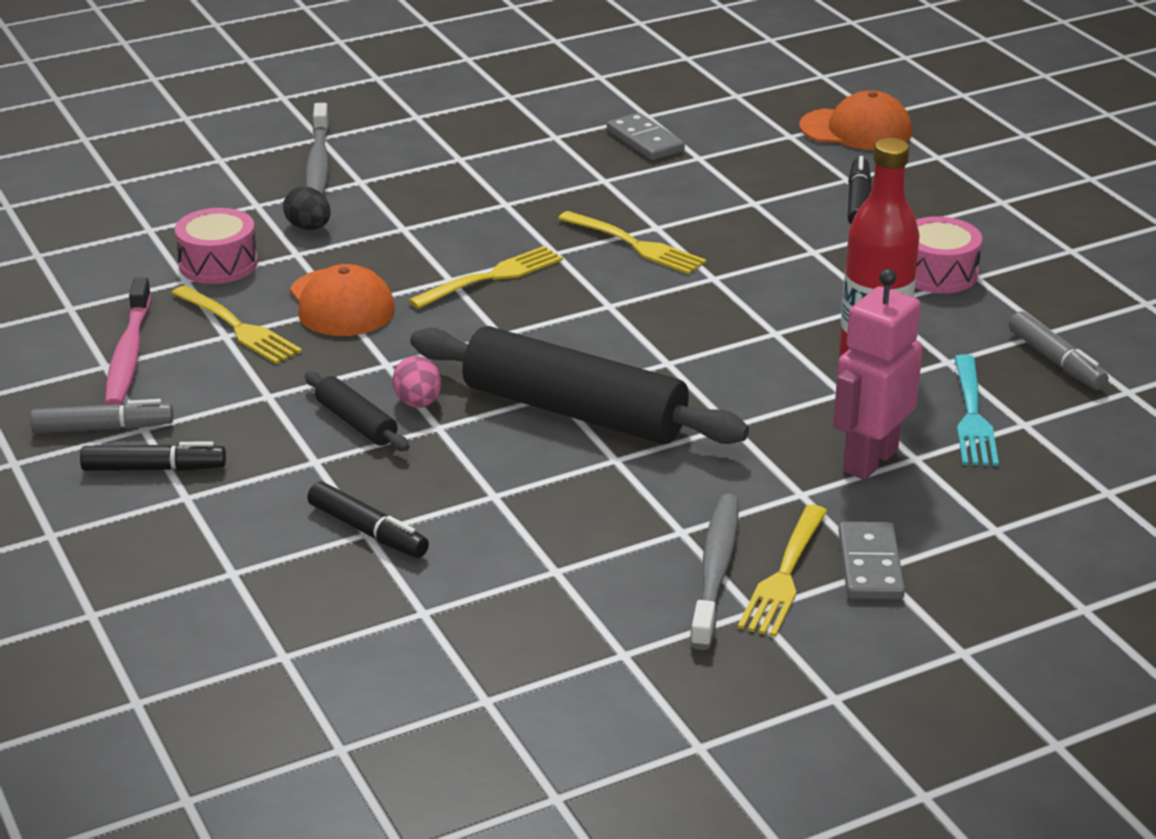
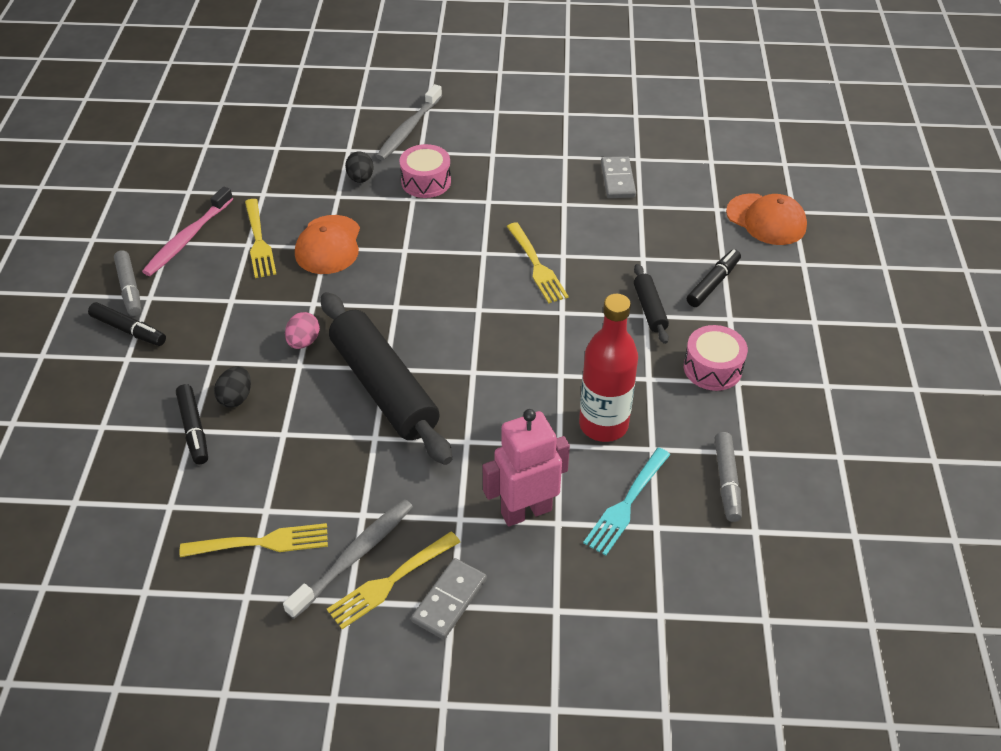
camera: 30 degrees right, 15 degrees up
(103, 428) = (130, 288): grey marker -> grey marker turned 45 degrees clockwise
(218, 264) = (289, 188): pink drum -> pink drum (426, 181)
(356, 423) = (258, 342): black rolling pin -> black rolling pin (649, 309)
(389, 483) = (236, 397): none -> black egg
(491, 278) = (428, 258): yellow fork -> yellow fork (260, 543)

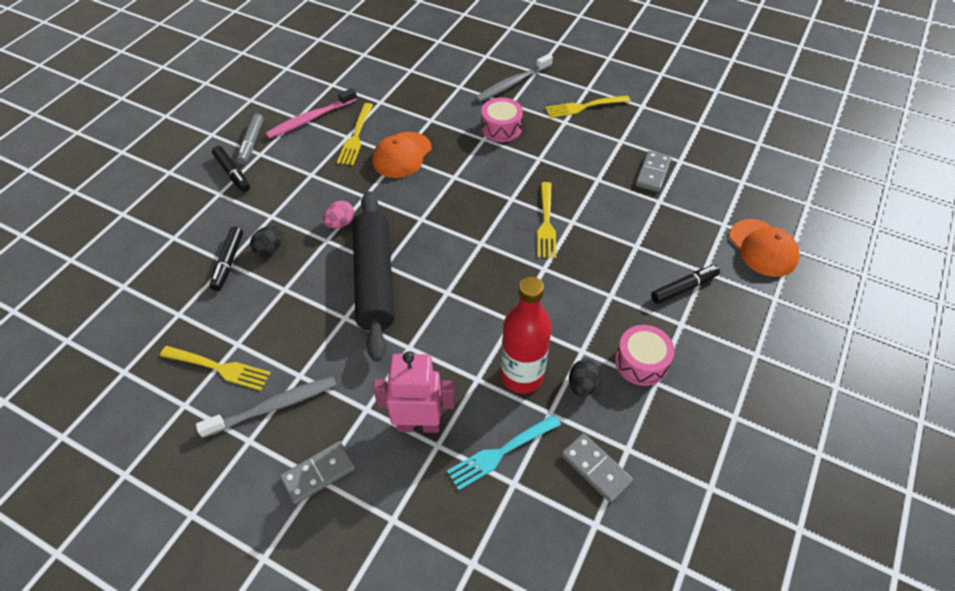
camera: 25 degrees right, 5 degrees up
(360, 178) = (455, 111): black egg -> black egg (582, 385)
(391, 581) = (287, 438): yellow fork -> yellow fork (584, 106)
(649, 309) = (617, 291): black rolling pin -> none
(726, 481) = (596, 468): grey marker -> grey domino

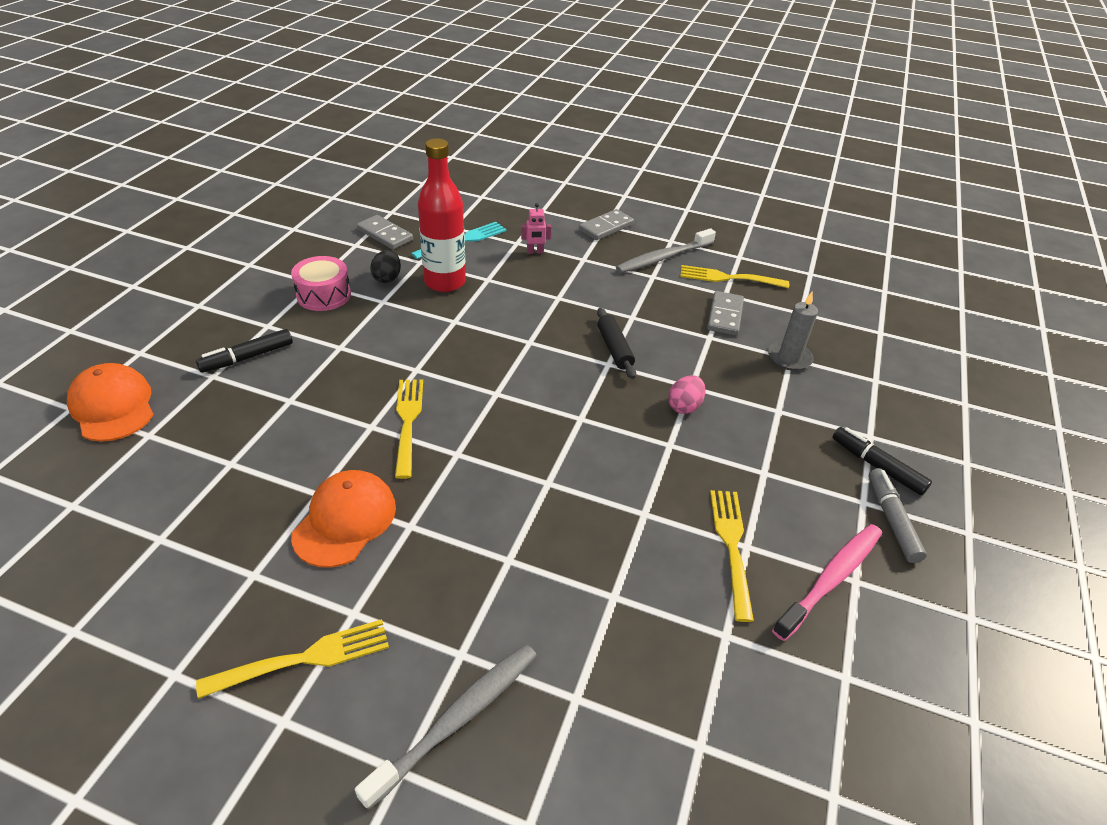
camera: 170 degrees right, 10 degrees down
(228, 262) = (789, 358): black marker -> grey candle
(270, 249) = (752, 373): black egg -> none
(374, 280) = (614, 349): black rolling pin -> black rolling pin, size x0.46
(402, 155) = (640, 515): orange cap -> orange cap (345, 520)
(418, 424) = (535, 252): pink robot -> pink robot, size x0.46
(501, 128) = (477, 586): pink drum -> none
(653, 173) = (220, 510): grey domino -> grey domino (724, 315)

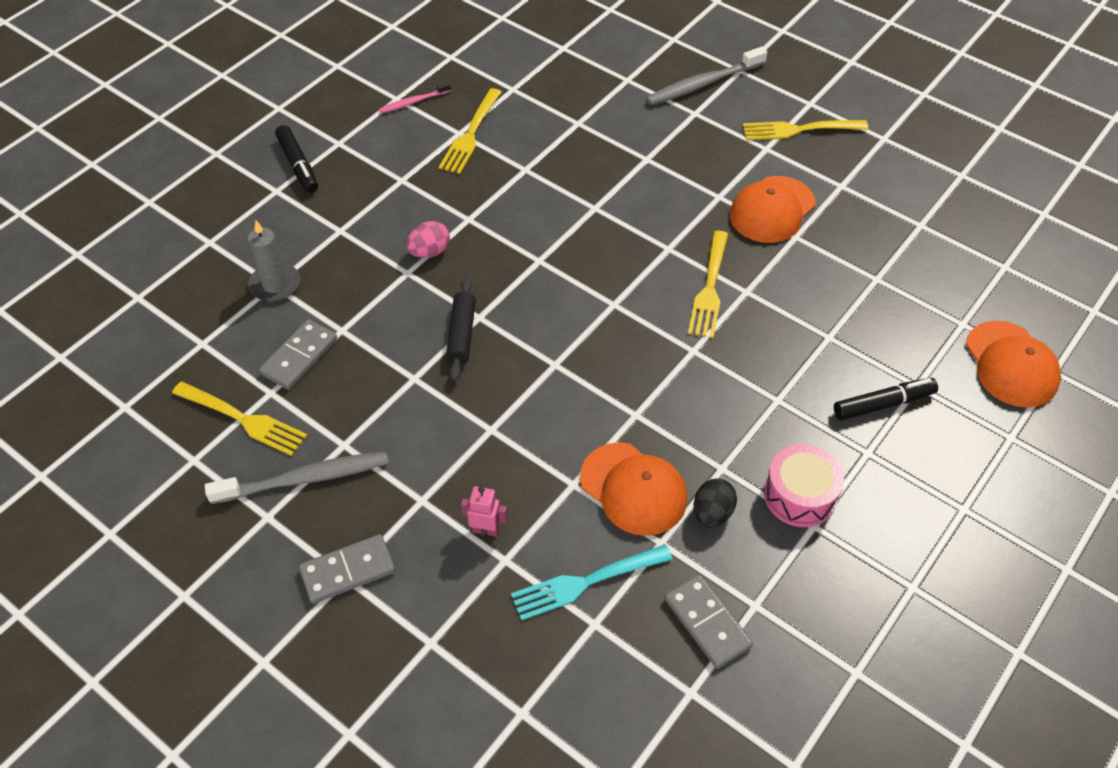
camera: 160 degrees left, 10 degrees up
(445, 282) = (633, 489): red bottle -> orange cap
(831, 579) = (413, 102): pink toothbrush -> pink toothbrush, size x0.55
(891, 520) = (329, 127): grey marker -> none

